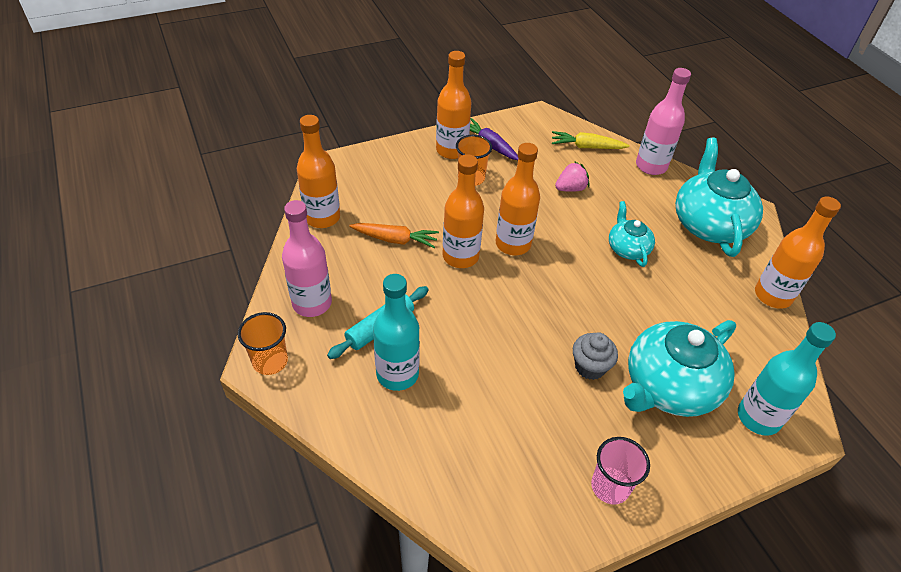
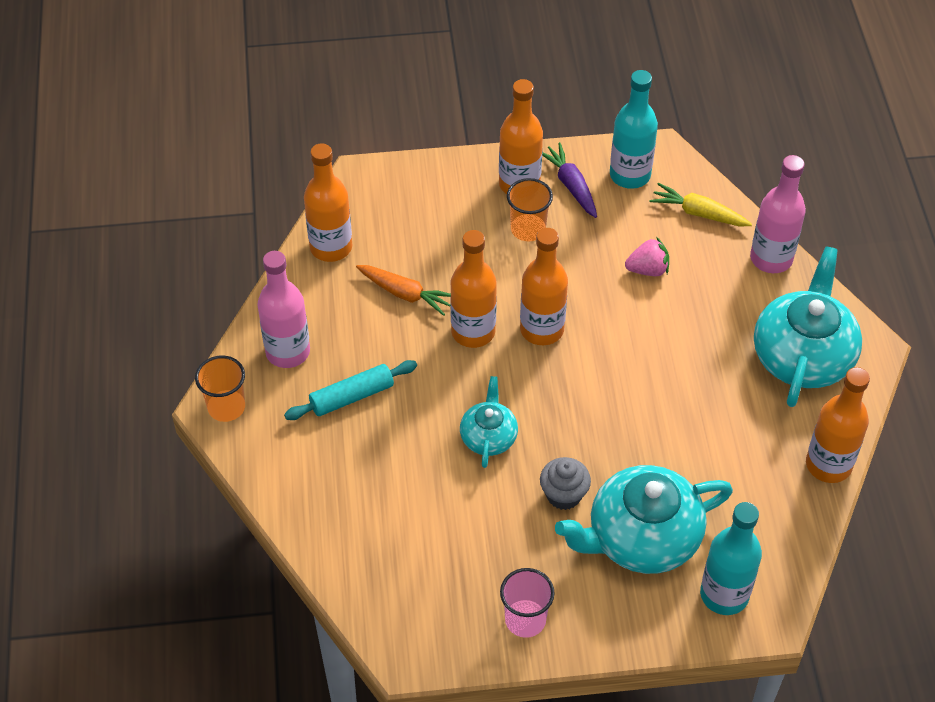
camera: 20 degrees right, 5 degrees up
(397, 374) = (352, 452): turquoise bottle -> turquoise bottle (630, 175)
(627, 248) = (679, 365): turquoise teapot -> turquoise teapot (488, 437)

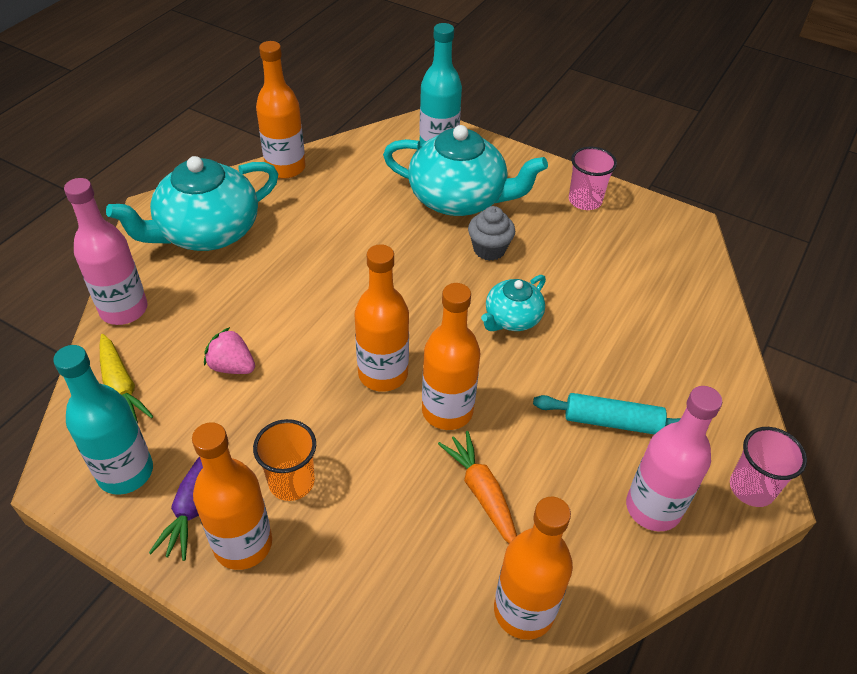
camera: 145 degrees left, 5 degrees down
(226, 407) = (751, 488): orange cup -> pink cup

